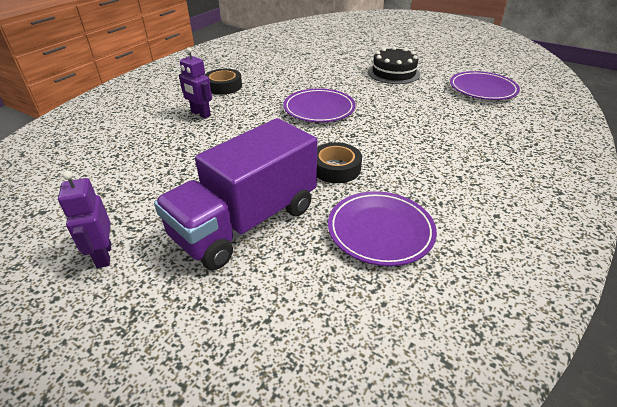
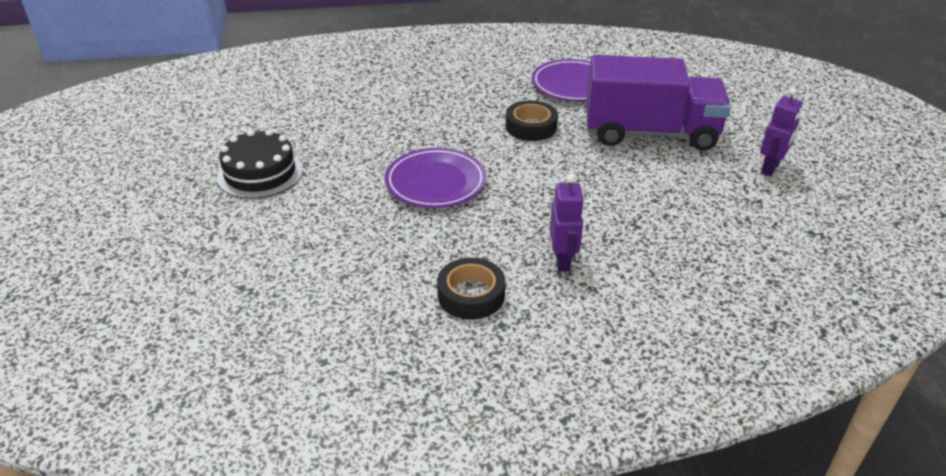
camera: 130 degrees left, 0 degrees up
(482, 89) = (256, 104): purple plate -> none

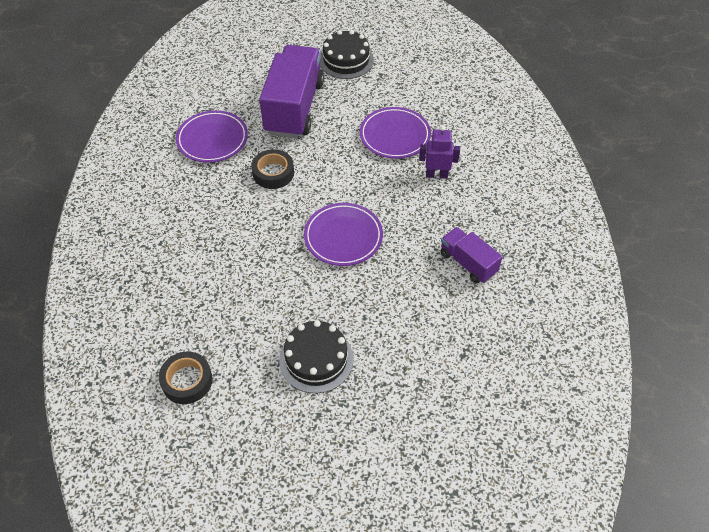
camera: 85 degrees left, 15 degrees up
(395, 292) = (468, 263): none -> purple truck
(471, 295) = (469, 223): black tape -> black tape (187, 381)
(630, 218) = (395, 136): none -> purple plate
(770, 168) = (346, 60): purple robot -> black cake

